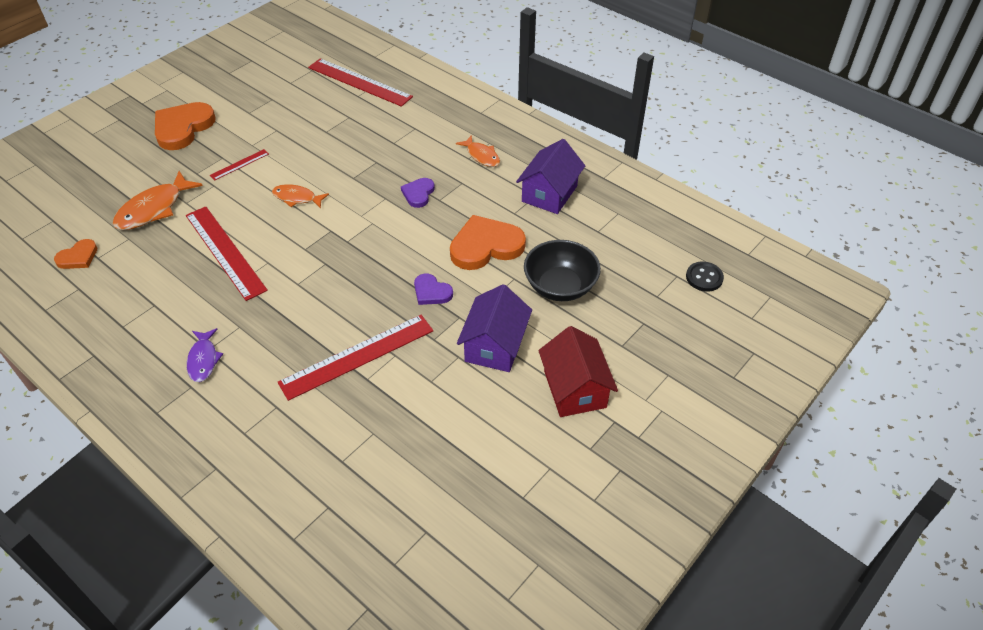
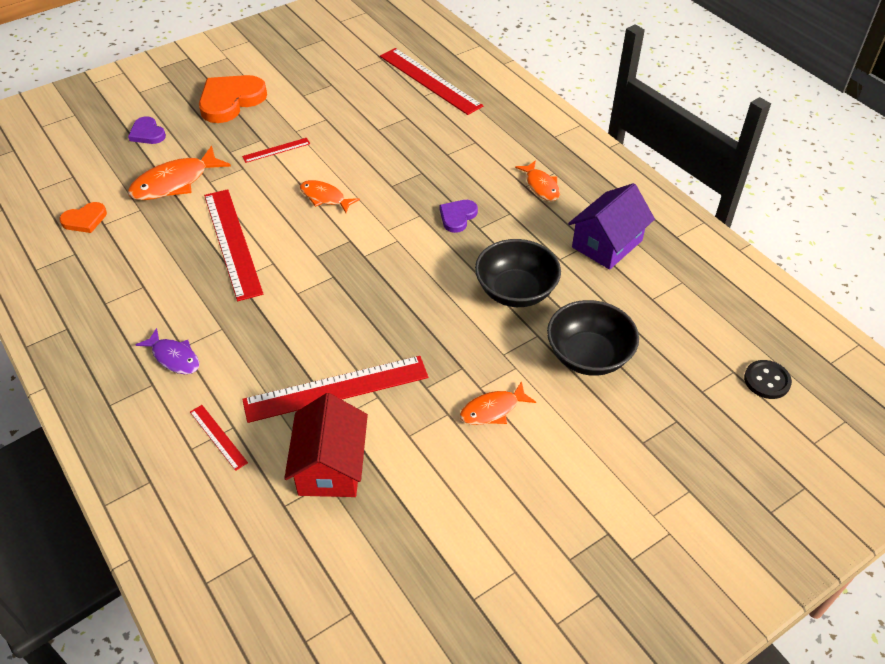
camera: 15 degrees right, 0 degrees up
(203, 360) = (174, 357): purple fish -> purple fish turned 60 degrees counterclockwise
(265, 418) = (218, 437): none -> red ruler
(431, 292) = (439, 332): purple heart -> purple heart (147, 133)
(485, 246) = (515, 291): orange heart -> black bowl
(494, 345) = (492, 410): purple house -> orange fish
(575, 389) = (571, 482): red house -> red house (330, 466)

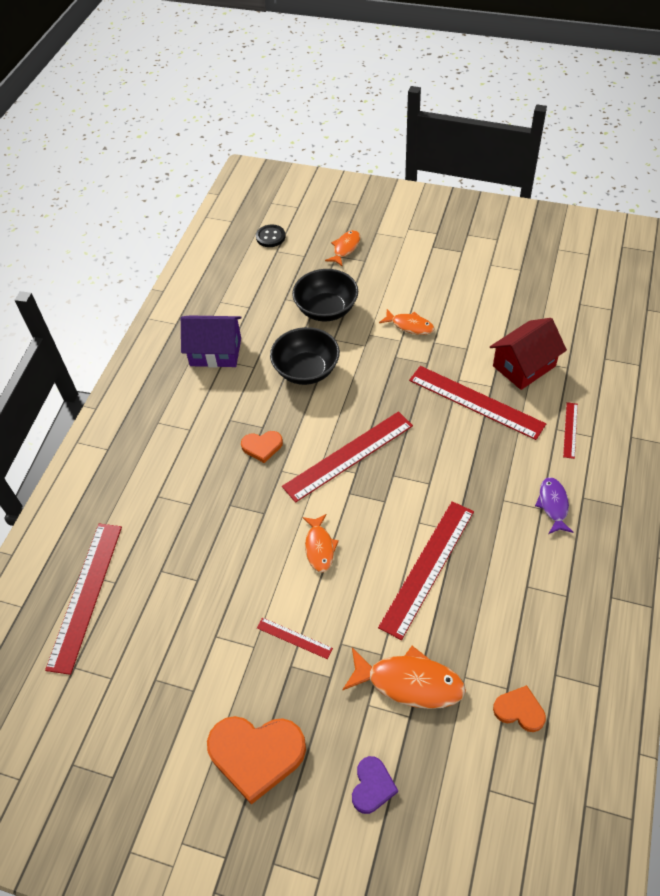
camera: 125 degrees left, 5 degrees up
(386, 261) = (348, 456): none -> red ruler
(457, 217) = (262, 446): purple heart -> orange heart
(541, 186) = (182, 420): orange fish -> orange fish (345, 248)

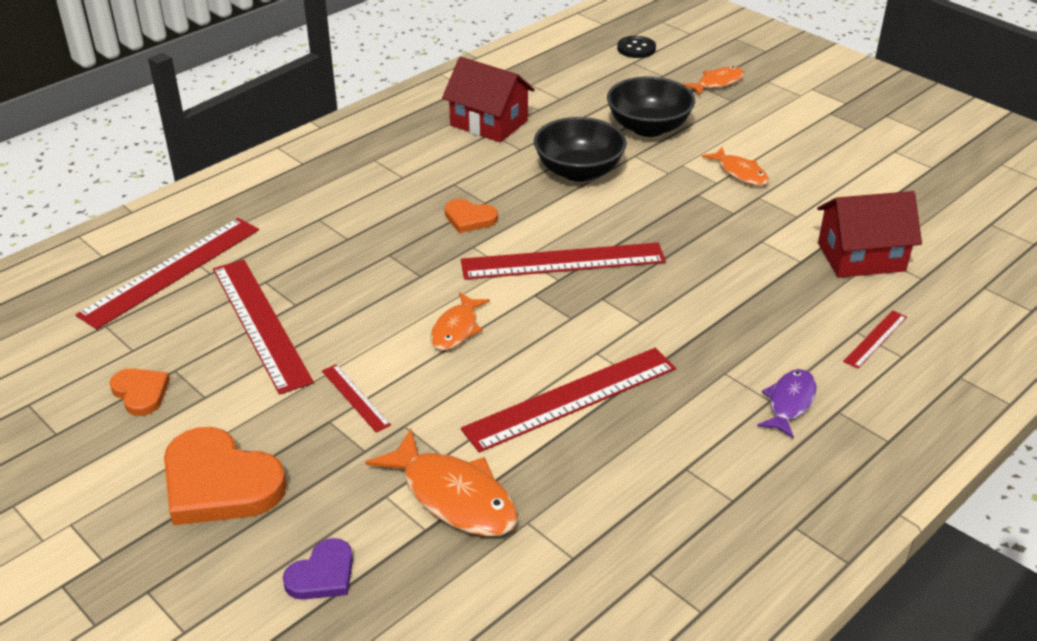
camera: 25 degrees right, 15 degrees down
(215, 352) = (489, 123): purple house -> red house
(476, 402) = (767, 268): red ruler -> red ruler (260, 323)
(519, 710) = (570, 586): orange heart -> orange heart (141, 393)

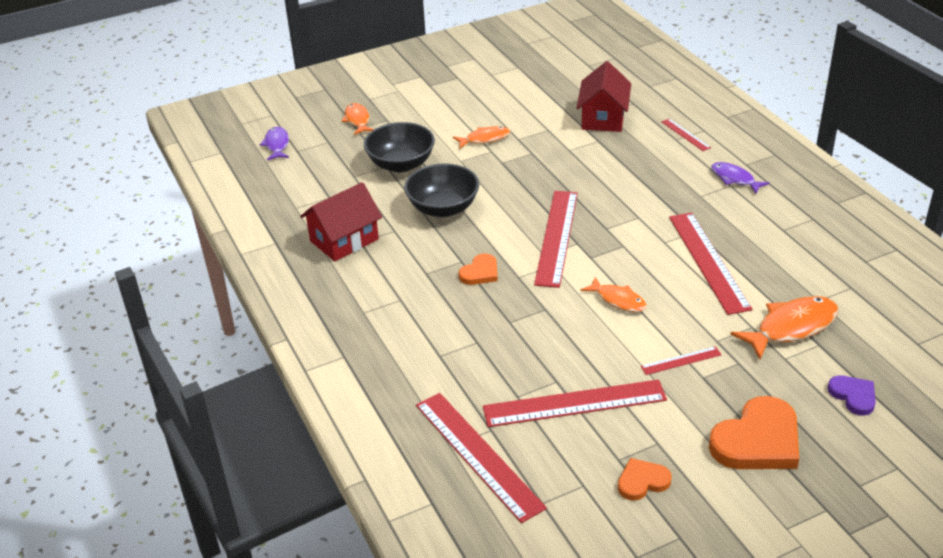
camera: 70 degrees left, 0 degrees up
(636, 49) = (277, 145): black button -> purple fish

